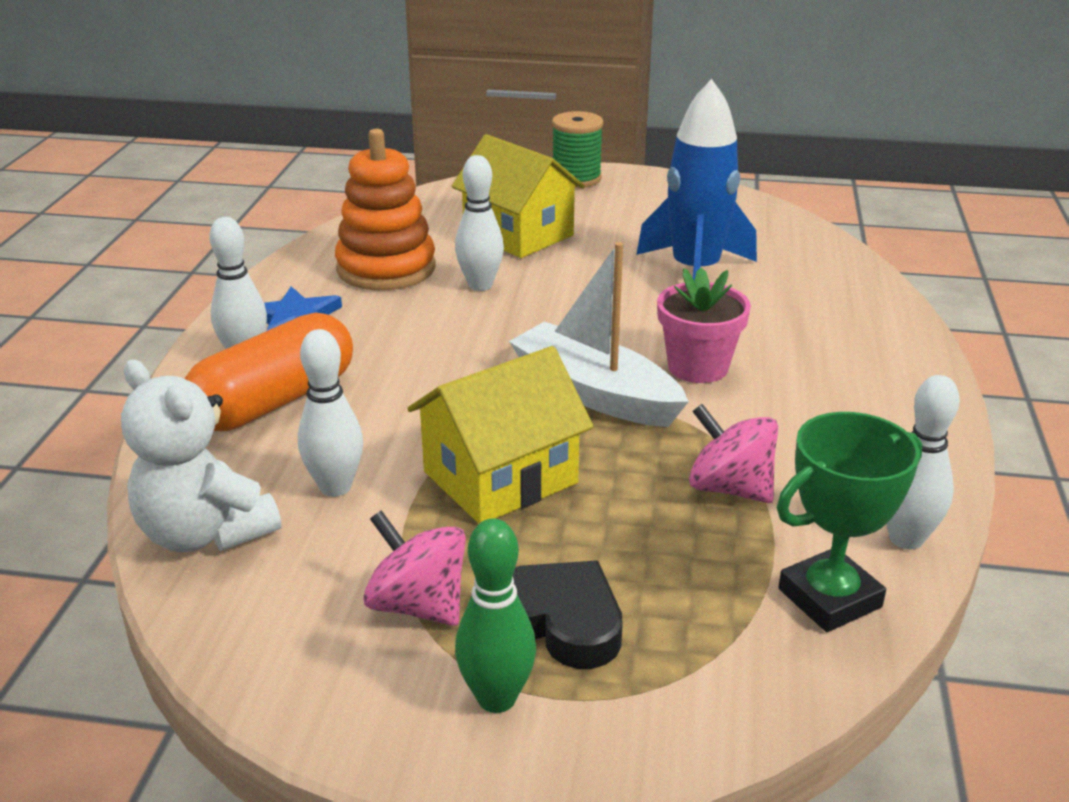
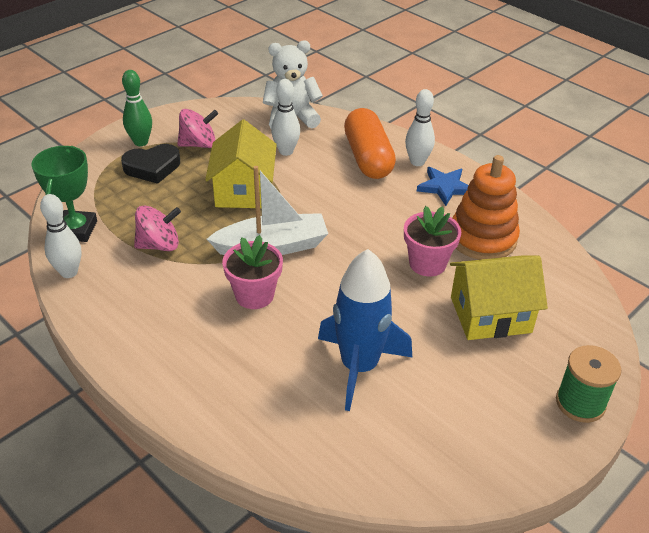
camera: 125 degrees right, 10 degrees up
(480, 285) = (427, 263): white bowling pin -> pink flower pot

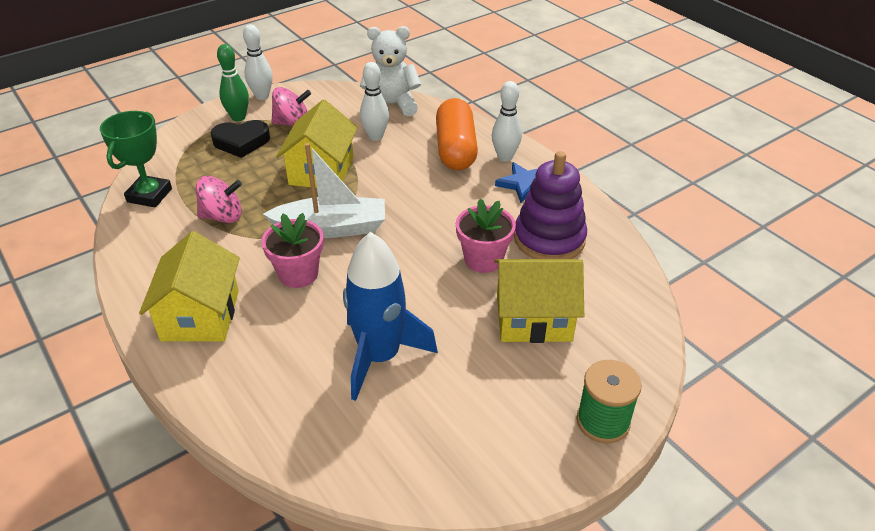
camera: 10 degrees right, 0 degrees up
(69, 272) = (129, 235): white bowling pin -> white bowling pin (262, 96)
(171, 346) = (200, 315): none -> yellow house
(482, 238) = (549, 239): orange stacking toy -> purple stacking toy

